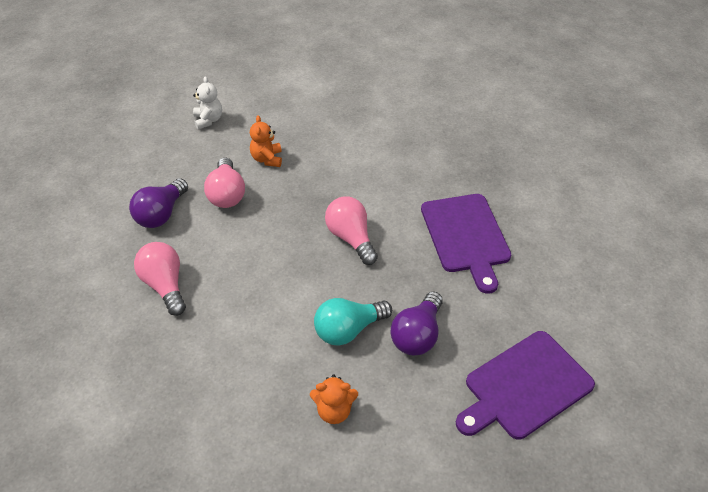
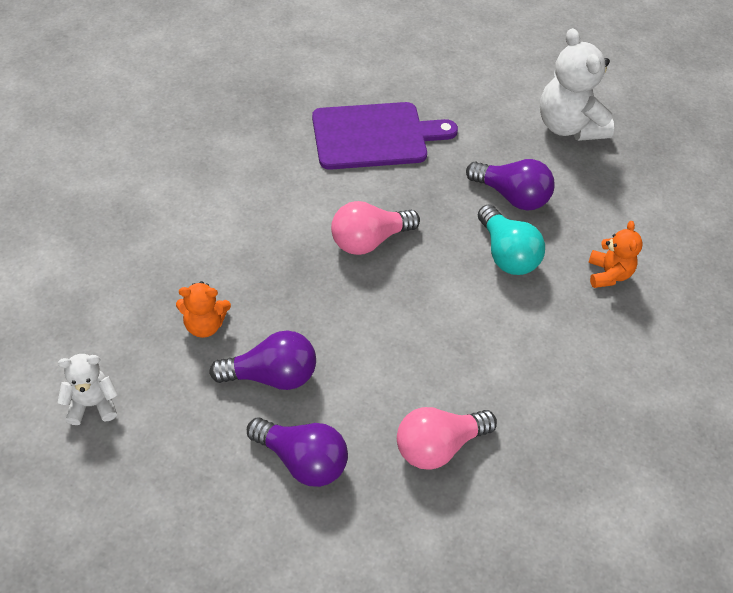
camera: 90 degrees left, 5 degrees up
(227, 194) = (271, 375): pink light bulb -> purple light bulb
(524, 386) = (568, 126): purple cutting board -> white teddy bear

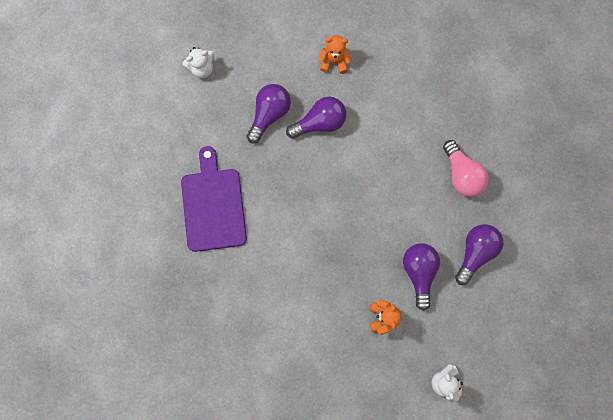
camera: 85 degrees left, 25 degrees up
(369, 240) = (310, 211): pink light bulb -> none
(506, 254) = (320, 123): turquoise light bulb -> purple light bulb
(568, 126) = (202, 68): white teddy bear -> white teddy bear, size x0.56

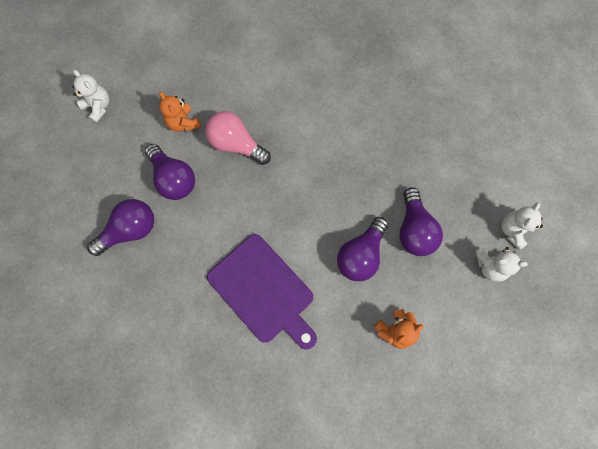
camera: 145 degrees right, 5 degrees down
(213, 205) = (396, 117): purple cutting board -> purple cutting board (263, 291)
(238, 57) = (490, 266): none -> white teddy bear
(461, 174) = (186, 298): pink light bulb -> pink light bulb (236, 144)
(475, 252) = (130, 230): purple light bulb -> purple light bulb turned 120 degrees counterclockwise

